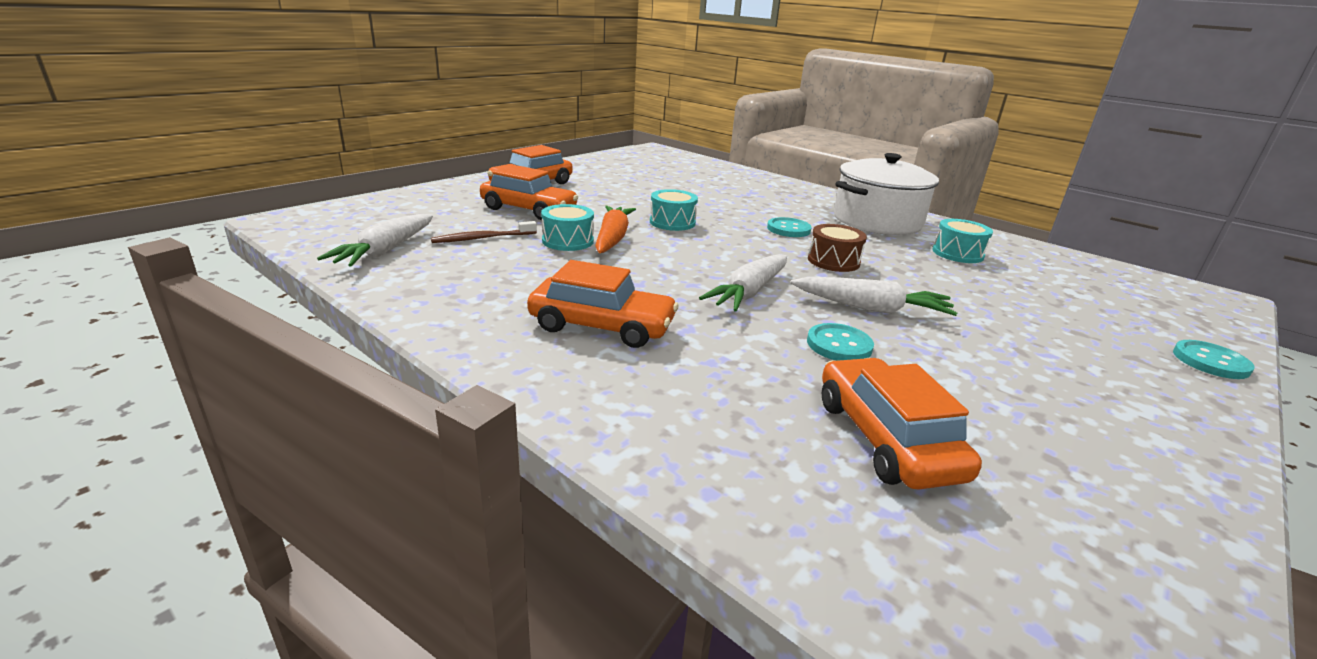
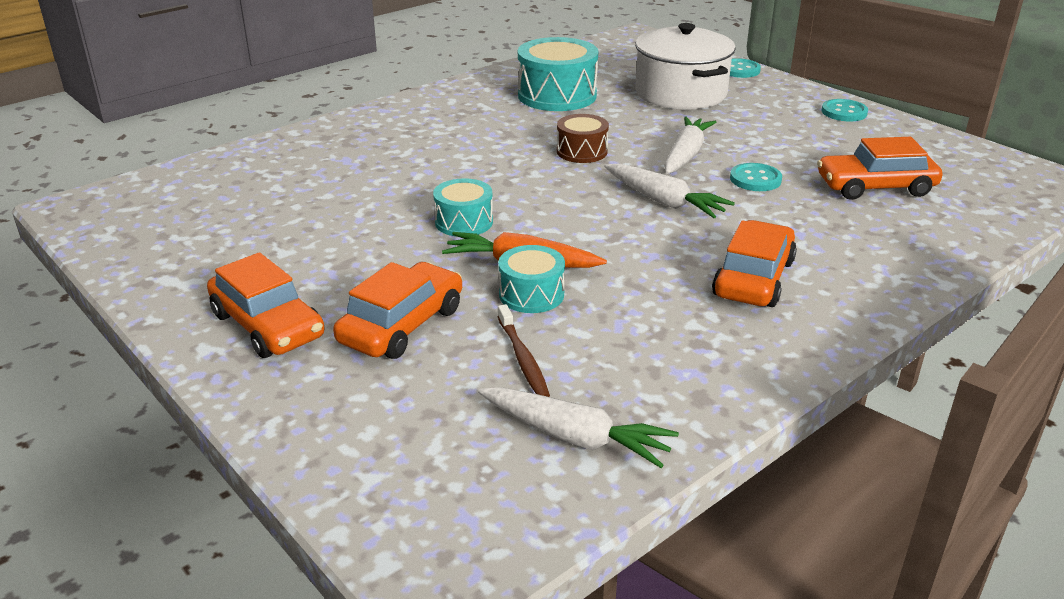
camera: 80 degrees left, 5 degrees up
(788, 229) = (490, 158): turquoise button -> turquoise button (844, 112)
(877, 221) = (464, 110): white pot -> white pot (680, 93)
(957, 253) = (557, 95): turquoise drum -> turquoise drum, size x1.74

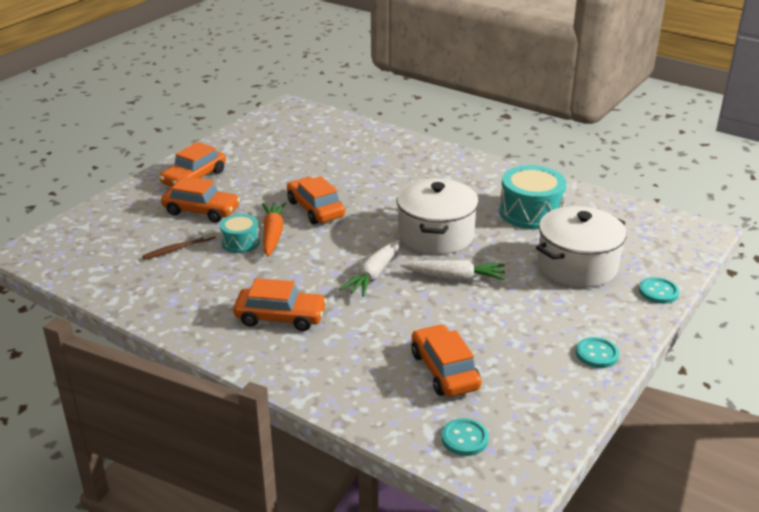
camera: 75 degrees right, 0 degrees up
(464, 222) = (315, 209): turquoise drum -> orange car
(575, 437) = (114, 272): white carrot -> none
(582, 151) = (436, 235): brown drum -> white pot
(755, 179) = (428, 311): turquoise button -> turquoise button (464, 438)

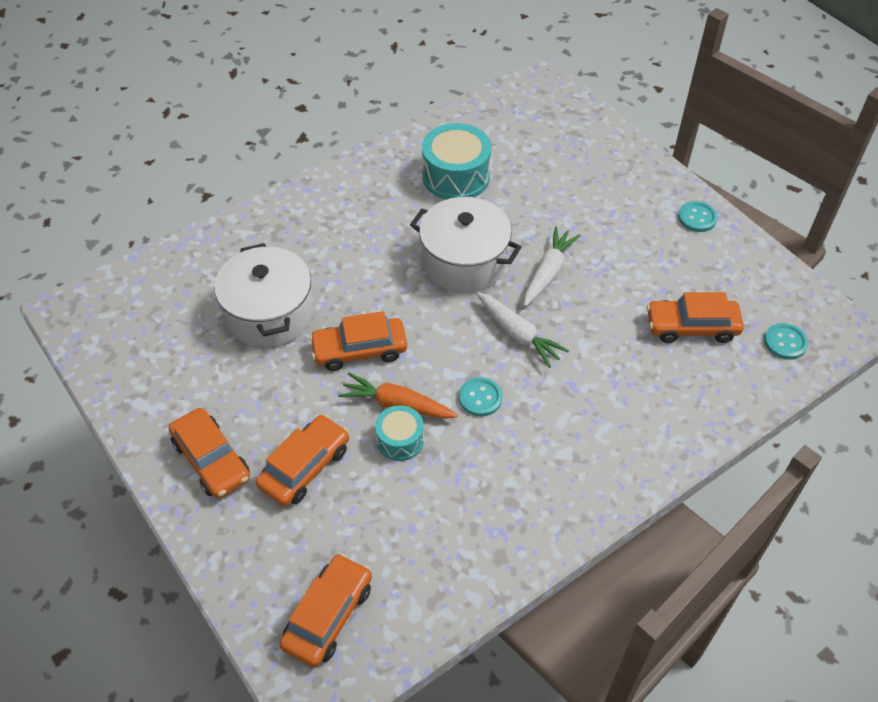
camera: 70 degrees left, 20 degrees up
(178, 249) = (385, 509): brown toothbrush -> none
(280, 317) = (566, 434): orange car -> orange car (328, 615)
(577, 266) = (563, 179): white pot -> white pot (269, 314)
(658, 292) = (623, 145): turquoise button -> turquoise button (480, 398)

